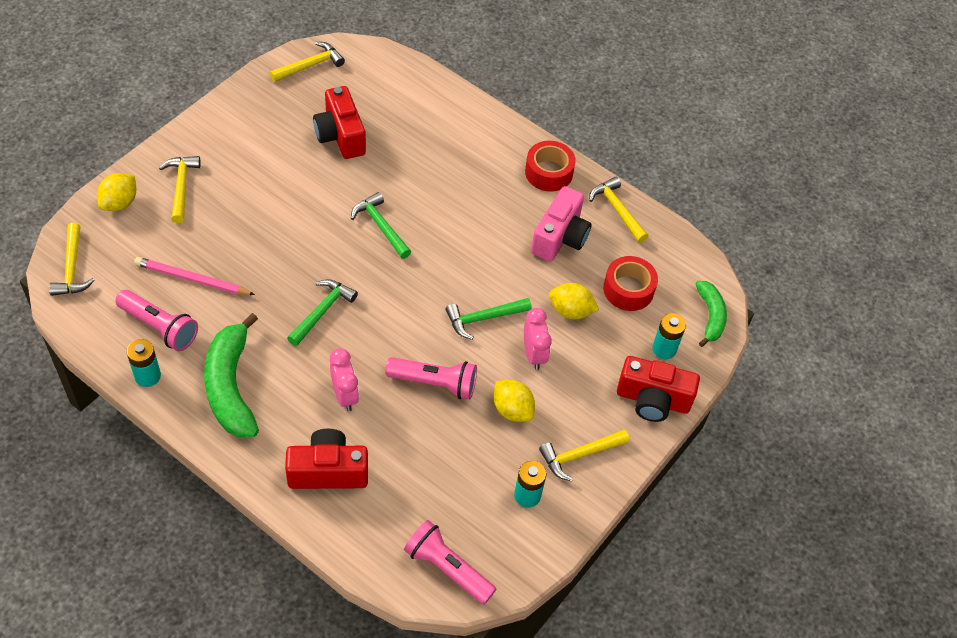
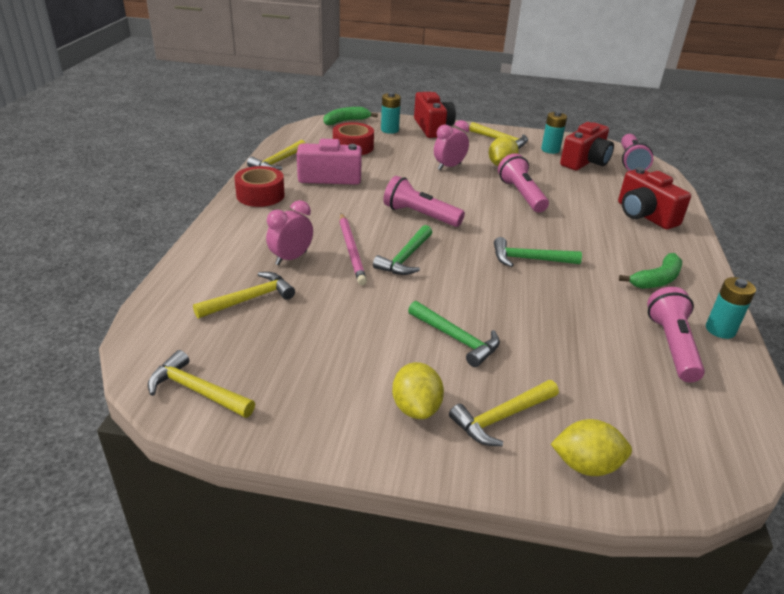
camera: 115 degrees left, 20 degrees down
(72, 268) = (713, 455): yellow hammer -> yellow hammer (249, 299)
(192, 279) = (599, 349): pink pencil -> pink pencil (351, 250)
(231, 386) = (656, 280): green banana -> green banana, size x0.59
(340, 135) = (308, 321): red camera -> red camera (585, 162)
(344, 395) = (583, 226): pink clock -> pink clock (291, 258)
(443, 272) = (420, 215): none -> pink flashlight
(483, 318) = (443, 190): green hammer -> green hammer (456, 339)
(570, 311) = (396, 162): yellow lemon -> yellow lemon (416, 408)

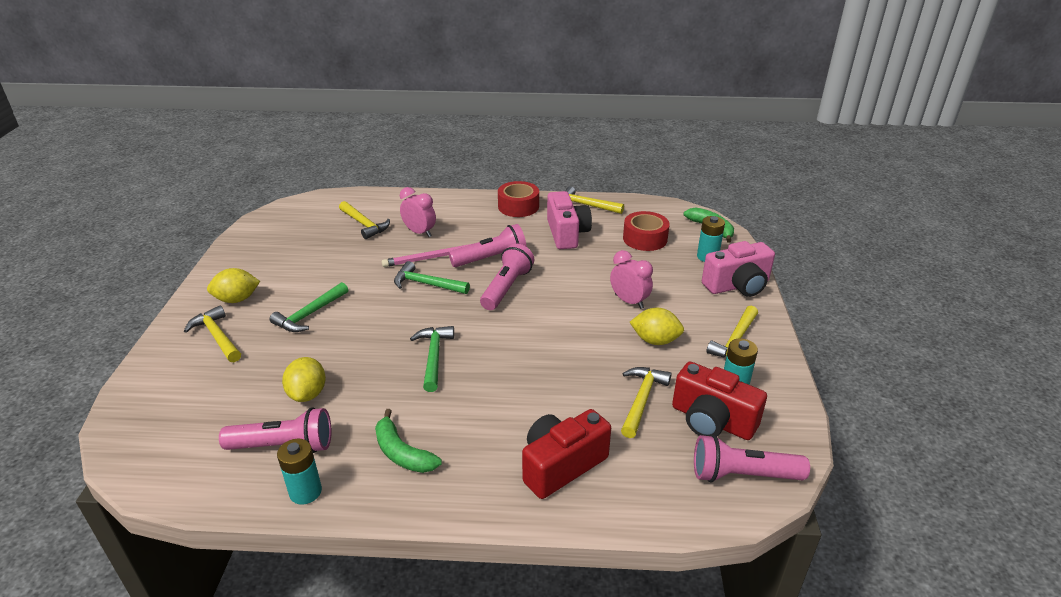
camera: 85 degrees right, 0 degrees up
(197, 391) = (272, 222): yellow hammer -> yellow hammer (641, 400)
(432, 128) = (737, 286): red camera -> pink camera
(521, 195) = (578, 355): pink flashlight -> pink flashlight (491, 258)
(586, 465) = (159, 374): yellow lemon -> yellow lemon (307, 394)

